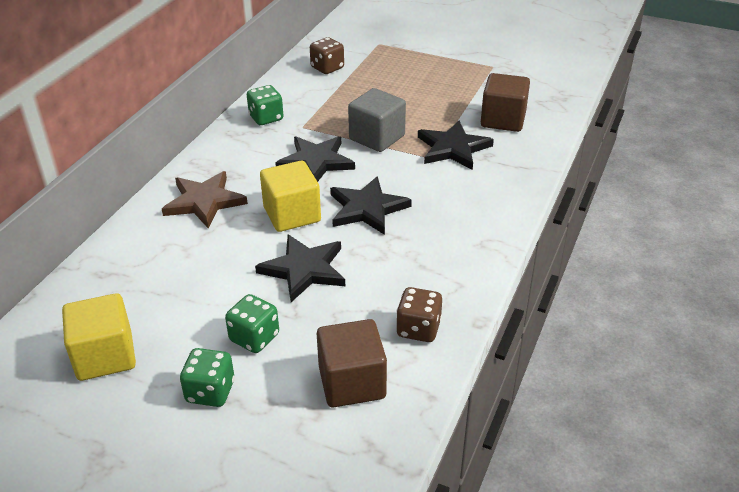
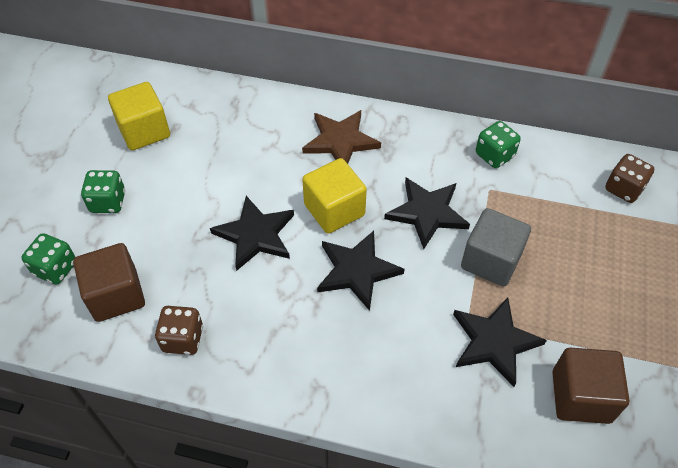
camera: 80 degrees right, 15 degrees up
(254, 338) = (166, 217): green dice -> green dice (55, 268)

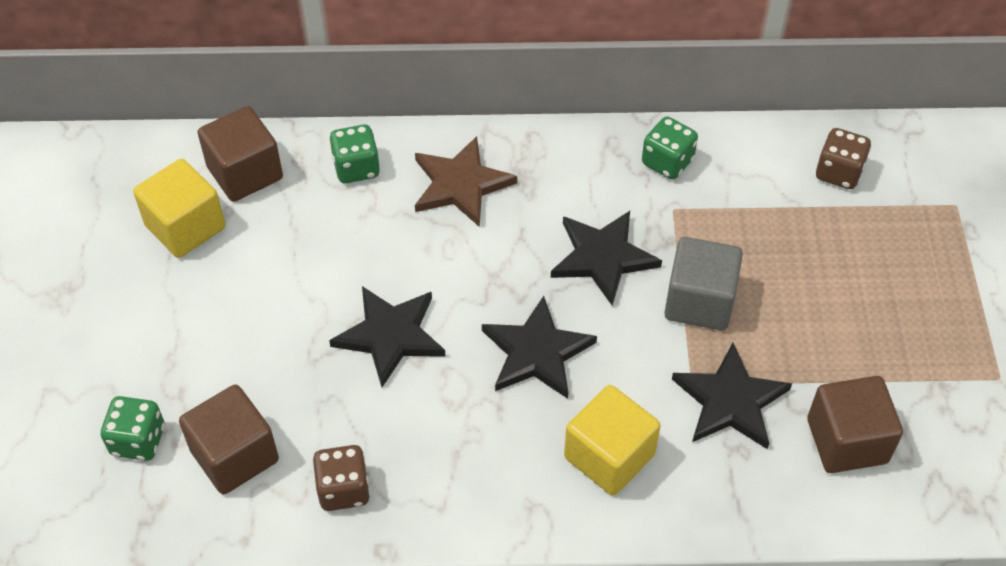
camera: 15 degrees left, 0 degrees up
(108, 202) = (174, 336): green dice -> green dice (356, 168)
(196, 104) = (245, 173): none -> brown cube
(334, 210) = (482, 280): yellow cube -> yellow cube (609, 456)

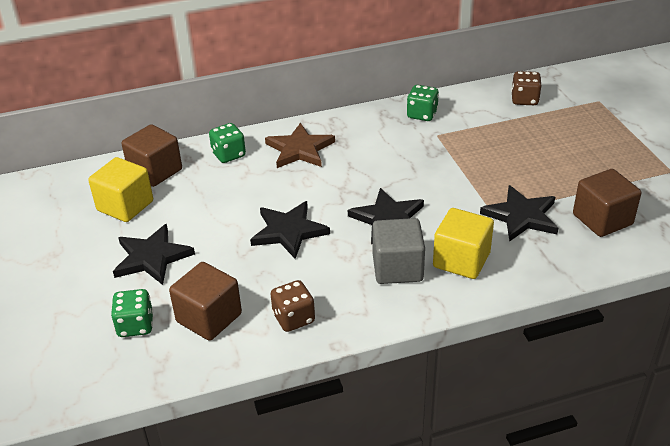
camera: 15 degrees left, 15 degrees down
(603, 257) = (406, 165): black star -> black star (152, 257)
(699, 301) = (476, 173): grey cube -> grey cube (397, 268)

